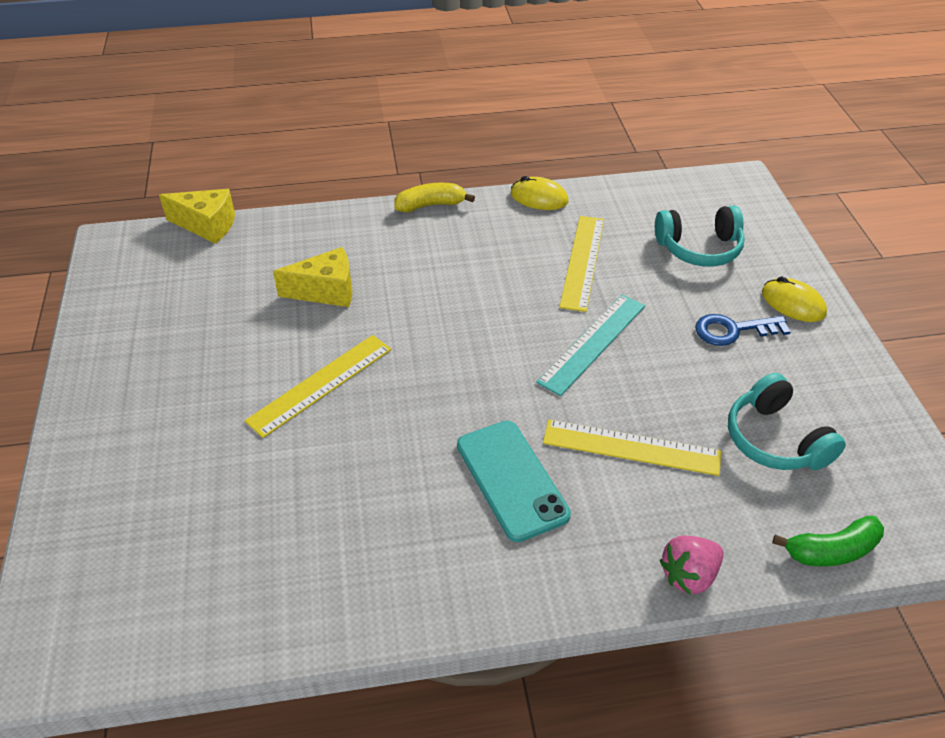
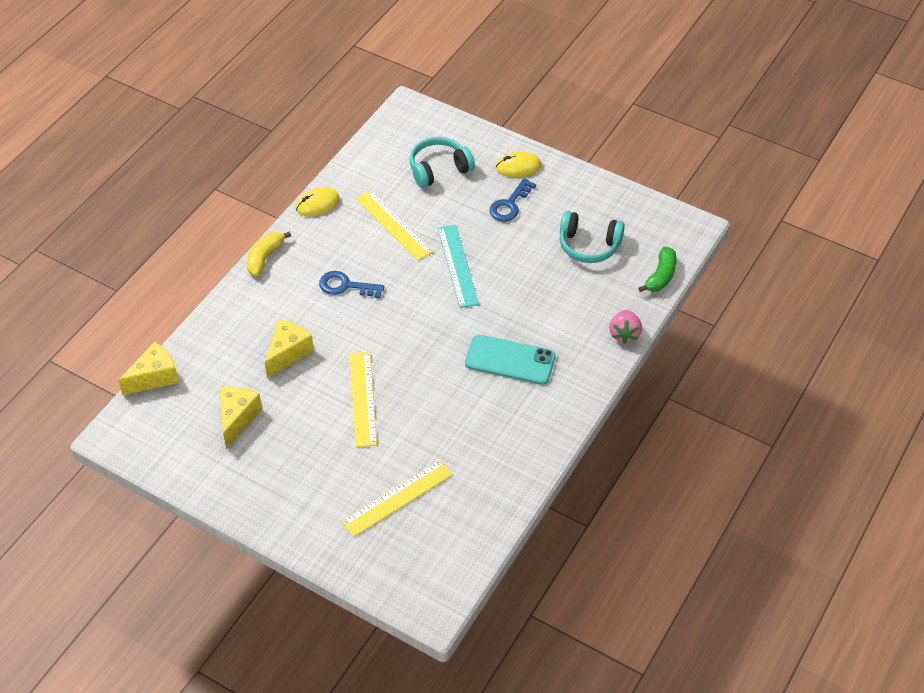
camera: 50 degrees left, 5 degrees up
(204, 308) = (237, 418): none -> yellow cheese
(460, 278) = (346, 286): none -> blue key
(631, 447) = (538, 301): yellow ruler -> yellow ruler (397, 498)
(699, 248) = (439, 169): turquoise headphones -> turquoise headphones turned 150 degrees counterclockwise

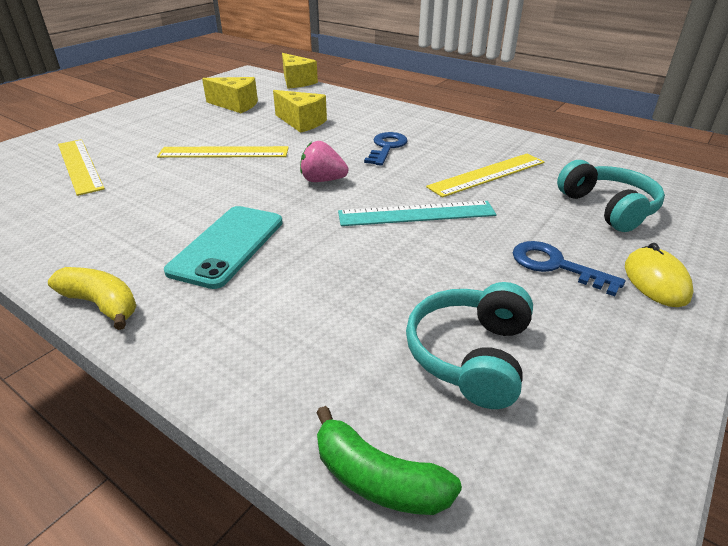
camera: 95 degrees right, 15 degrees down
(265, 257) = (429, 114): yellow banana -> yellow banana (101, 304)
(317, 204) = (511, 136): yellow mouse -> none
(624, 334) = (224, 384): pink strawberry -> pink strawberry (322, 180)

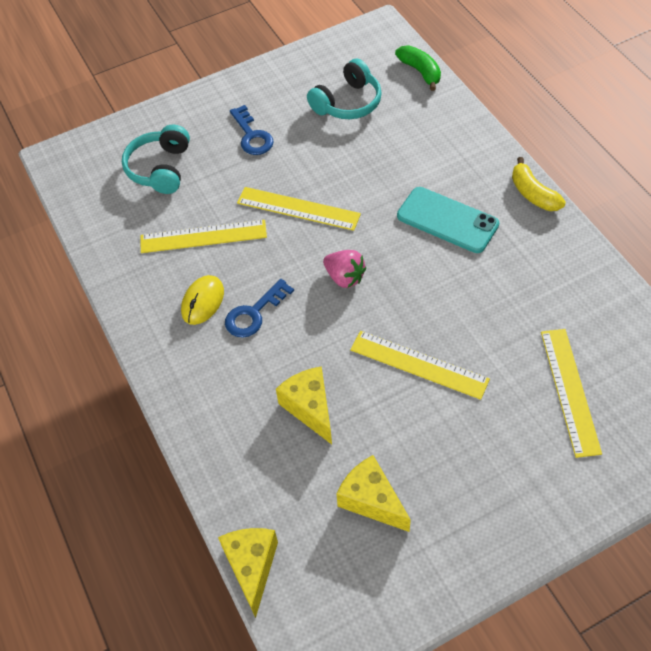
camera: 150 degrees left, 20 degrees up
(227, 246) = (447, 220): turquoise phone -> turquoise phone turned 75 degrees clockwise
(416, 214) = (298, 208): turquoise ruler -> yellow ruler
(656, 281) = (210, 109): yellow mouse -> yellow mouse (202, 301)

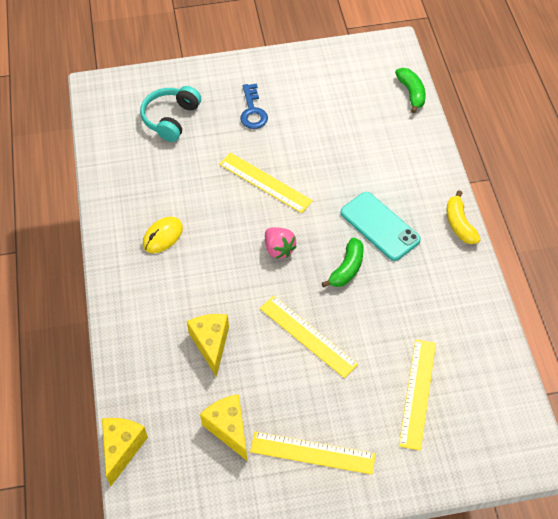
camera: 15 degrees right, 0 degrees up
(203, 236) = (183, 184): yellow ruler -> yellow ruler (312, 453)
(254, 313) = (198, 257): blue key -> none
(347, 102) = (340, 104): turquoise headphones -> none
(431, 276) = (347, 268): none -> green banana

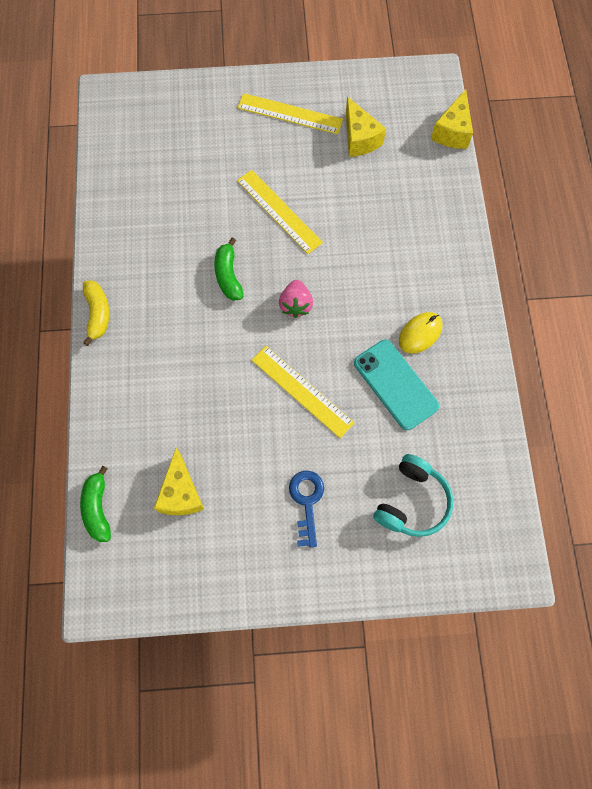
camera: 175 degrees left, 15 degrees up
(211, 344) = (372, 213): yellow cheese -> yellow cheese (181, 493)
(279, 249) = (296, 305): pink strawberry -> pink strawberry turned 150 degrees counterclockwise
(347, 268) = (228, 276): green banana -> green banana turned 45 degrees counterclockwise
(379, 226) = (184, 320): turquoise phone -> turquoise phone (395, 384)
(417, 393) = (189, 151): yellow ruler -> none

